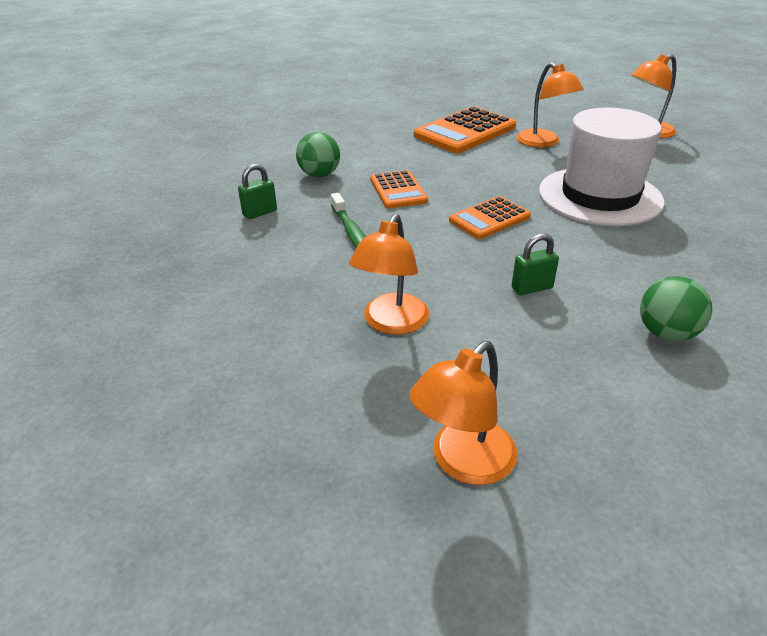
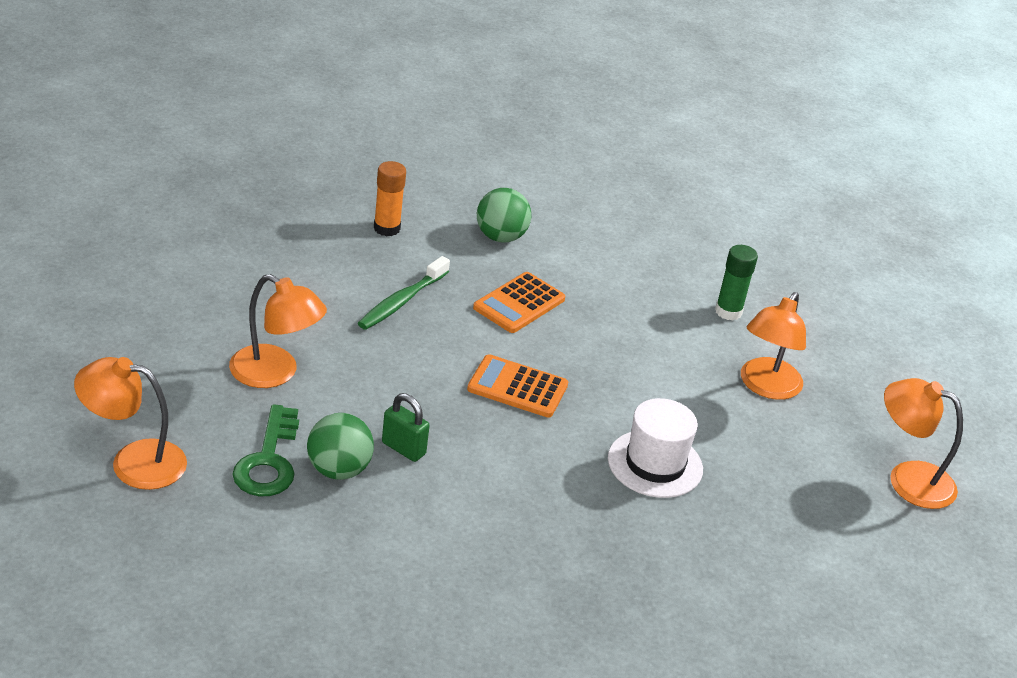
camera: 50 degrees right, 0 degrees up
(260, 213) = (387, 228): green padlock -> orange glue stick
(391, 323) = (275, 373): orange lamp -> orange lamp turned 135 degrees counterclockwise
(465, 132) = (728, 312): orange calculator -> green glue stick
(510, 366) = (268, 461): none -> green key
(599, 196) = (655, 464): white hat -> white hat, size x0.58
(666, 333) = (396, 555): green ball -> green ball (338, 470)

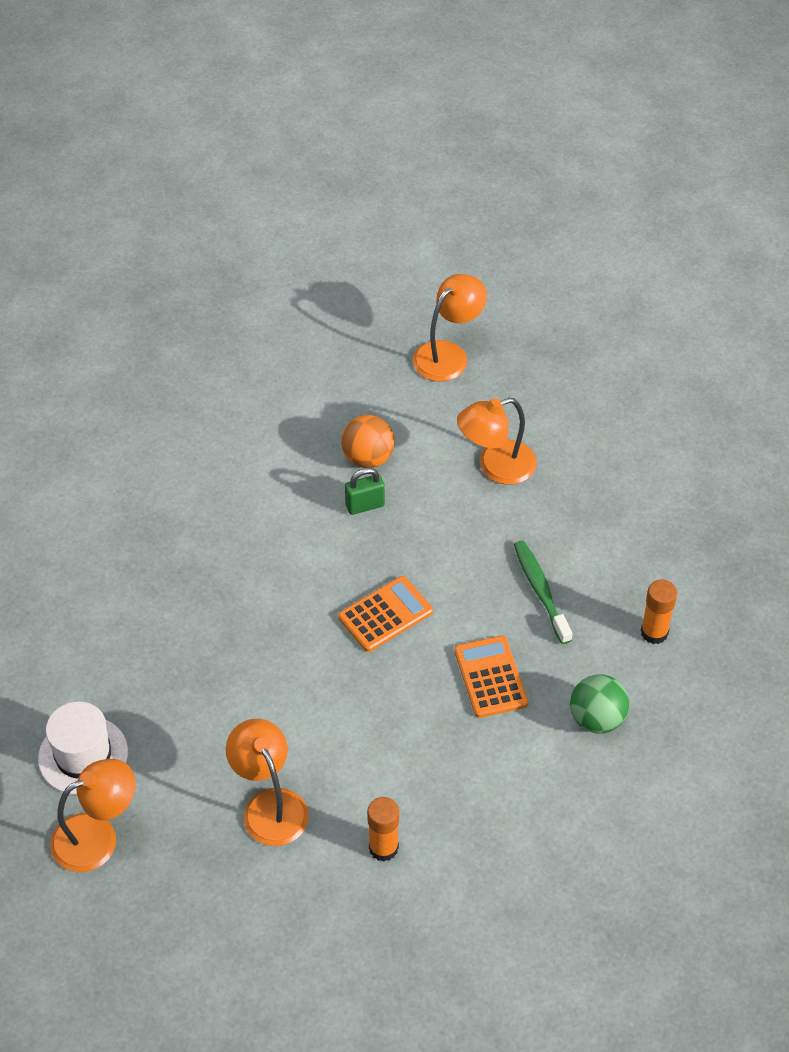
camera: 130 degrees right, 15 degrees up
(268, 461) = (403, 424): green key -> none
(338, 470) = (368, 458): green ball -> orange ball
(655, 464) = (242, 657): white hat -> white hat (83, 755)
(728, 312) = (383, 848): green glue stick -> orange glue stick

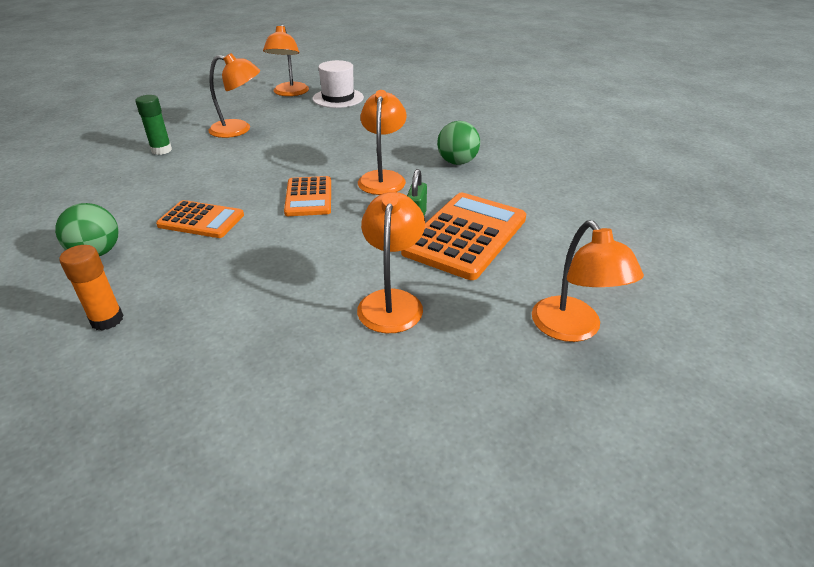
camera: 120 degrees right, 15 degrees down
(218, 522) = (457, 162): none -> green ball
(300, 572) = (383, 178): none -> orange lamp
(368, 458) = (465, 235): orange ball -> orange calculator
(383, 848) = (161, 150): orange glue stick -> green glue stick
(540, 590) = (235, 272): green toothbrush -> none

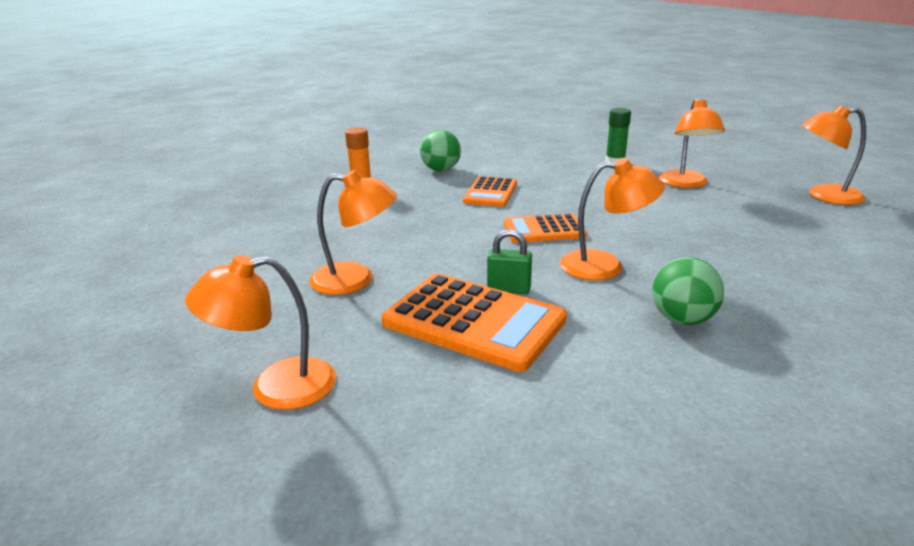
camera: 90 degrees right, 10 degrees down
(338, 98) = (842, 225): white hat -> none

